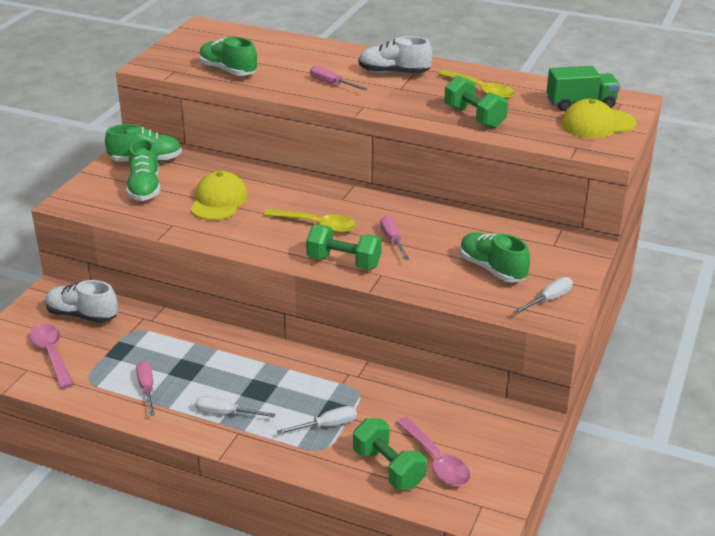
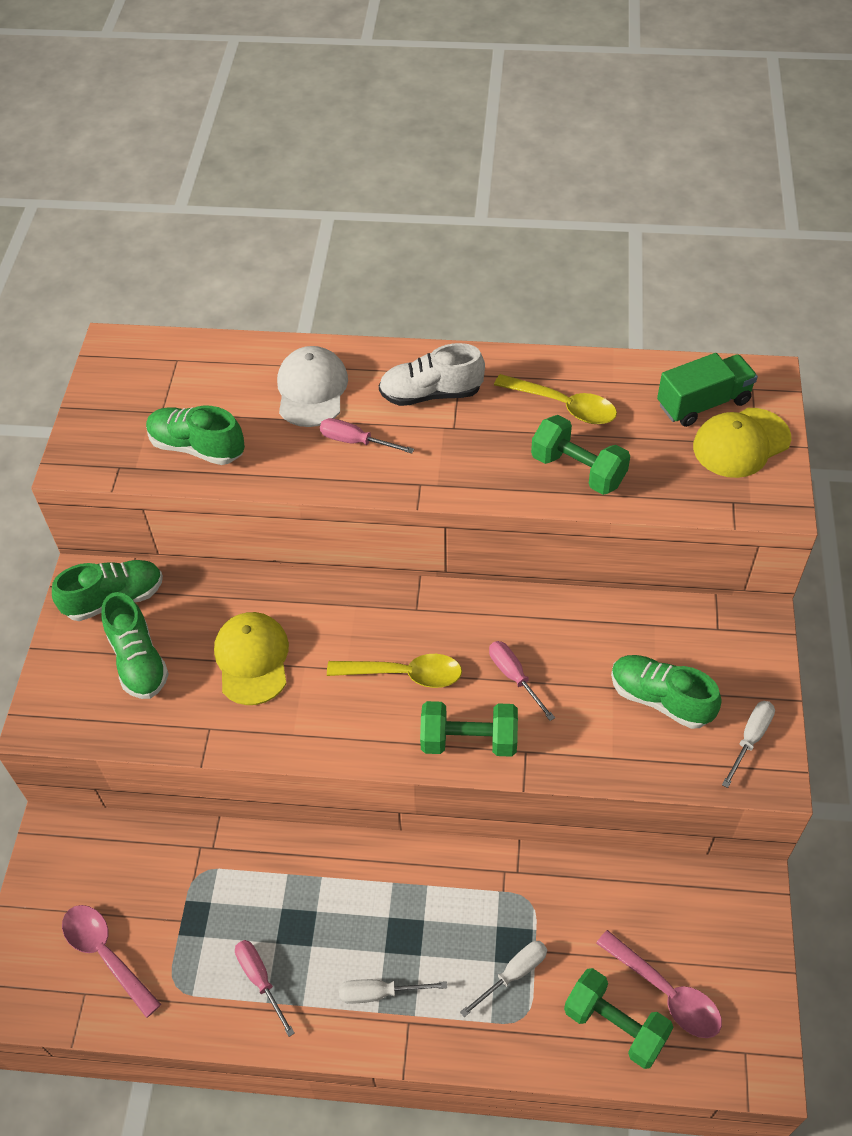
camera: 15 degrees left, 20 degrees up
(82, 315) = (116, 866): white shoe -> none
(316, 60) = (312, 390): none -> white cap

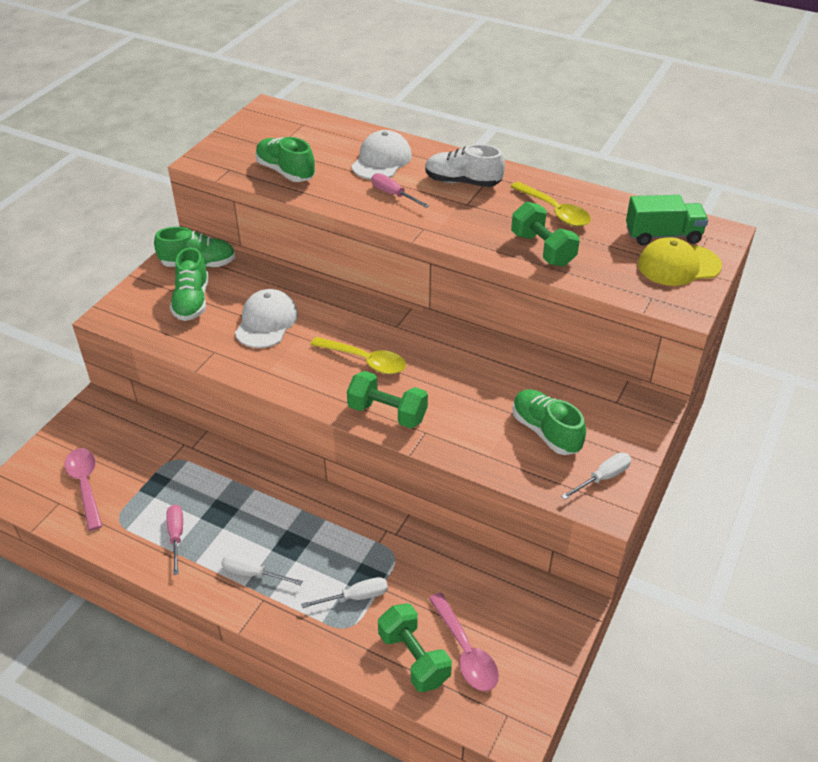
camera: 20 degrees right, 10 degrees down
(252, 659) = (266, 322): yellow cap -> white cap
(514, 677) = (443, 385): pink screwdriver -> none

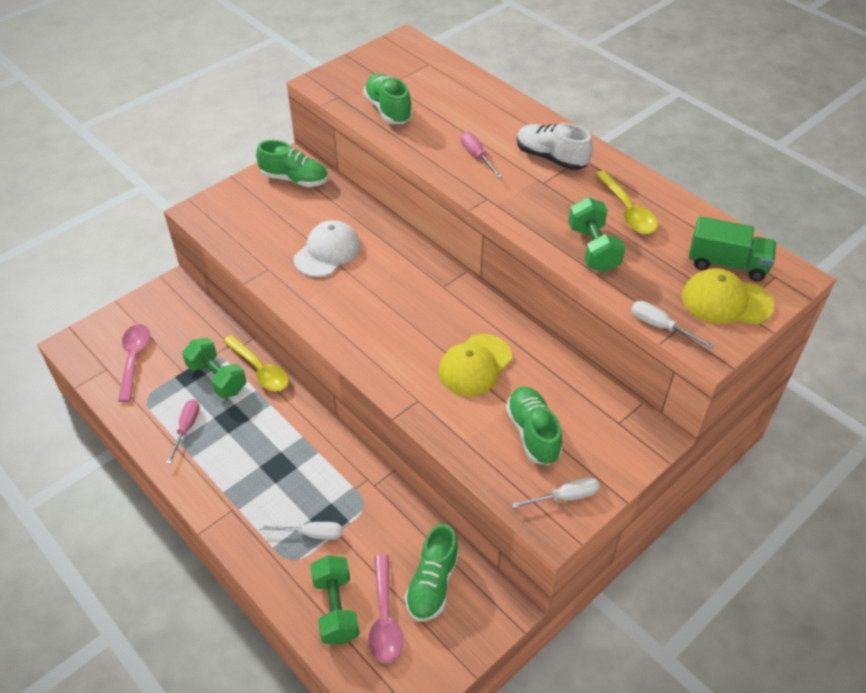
camera: 20 degrees right, 5 degrees up
(192, 301) = (272, 215): green shoe -> green shoe (432, 584)
(253, 574) = (234, 483): white screwdriver -> white screwdriver (660, 326)
(365, 361) = (397, 313): yellow spoon -> yellow spoon (260, 370)
(381, 160) = (484, 117): white cap -> none
(387, 413) = (393, 371): green dumbbell -> green dumbbell (217, 378)
(462, 387) = (475, 365): none -> yellow cap

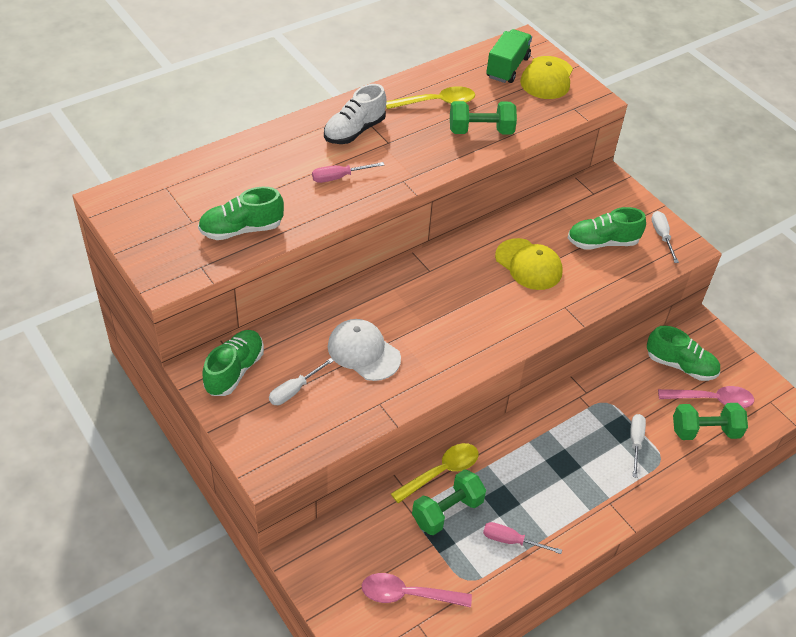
camera: 85 degrees left, 0 degrees up
(660, 326) = (571, 115): white screwdriver -> white screwdriver (294, 390)

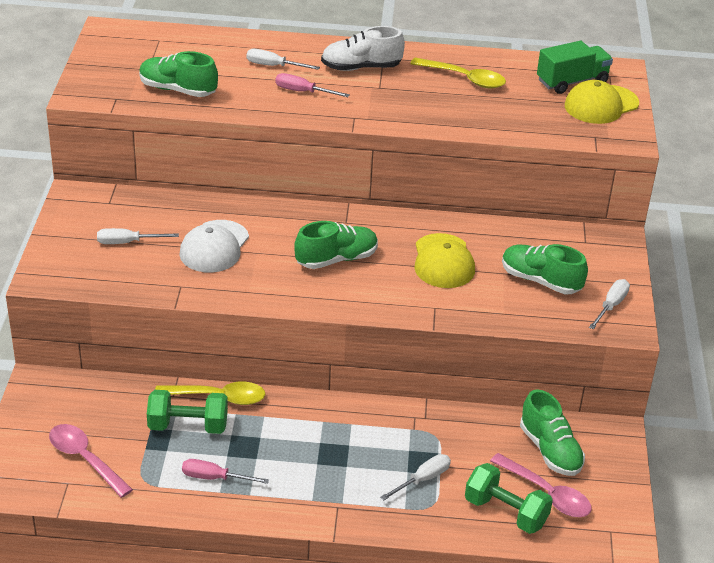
camera: 40 degrees right, 10 degrees down
(234, 371) = (100, 207): green shoe -> green shoe (336, 259)
(288, 164) = (274, 66): none -> white screwdriver
(363, 352) = (214, 247): white cap -> white cap turned 150 degrees counterclockwise
(480, 131) = (476, 114): green dumbbell -> none
(511, 541) = (214, 478): pink screwdriver -> pink screwdriver turned 45 degrees counterclockwise

